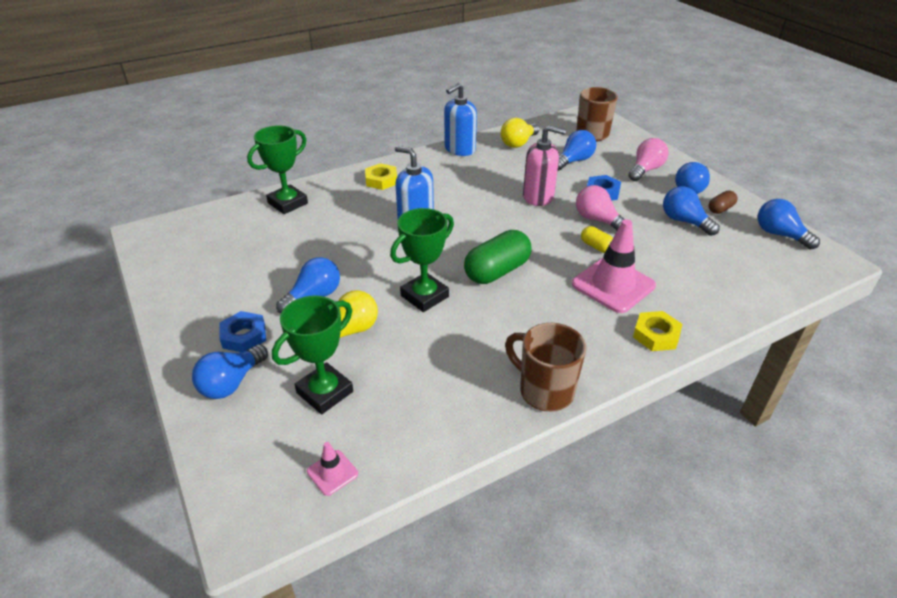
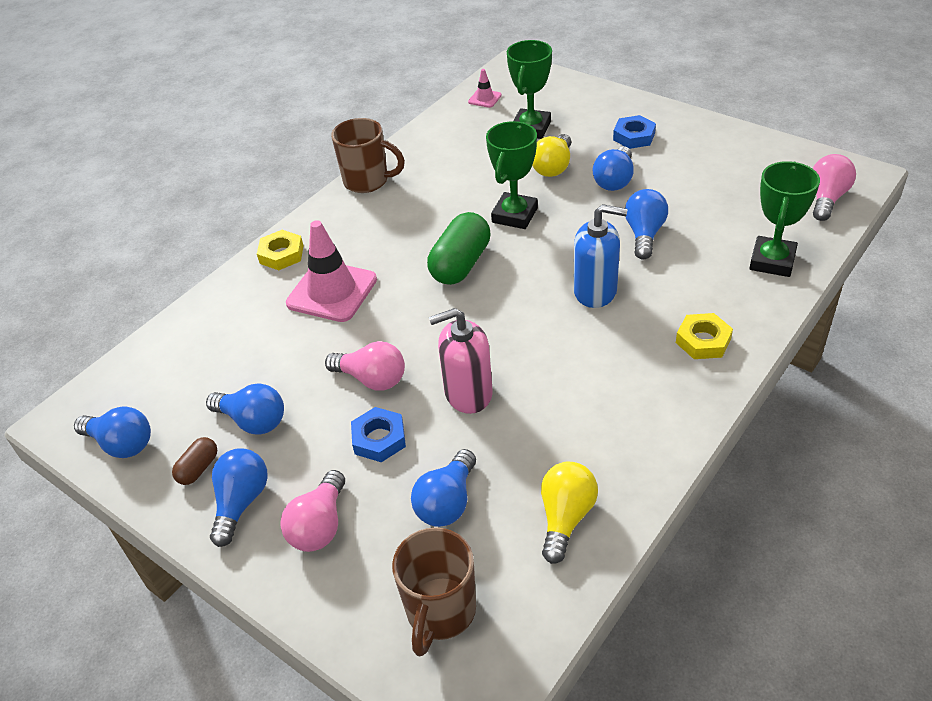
camera: 160 degrees right, 5 degrees up
(194, 226) = (826, 198): none -> pink light bulb
(231, 383) = (603, 111): blue light bulb -> blue light bulb (644, 234)
(459, 149) = (651, 457): blue soap dispenser -> none
(596, 247) = (362, 335): yellow capsule -> none

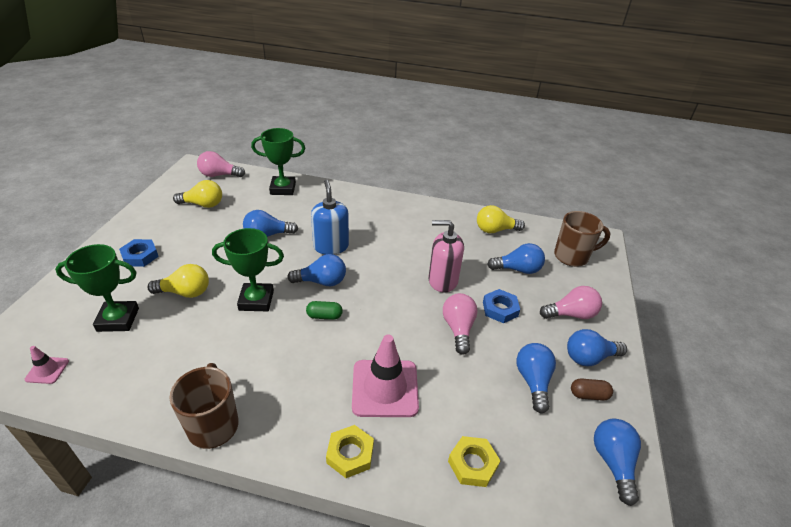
camera: 120 degrees left, 5 degrees down
(460, 264) = (324, 316): green capsule -> green capsule, size x0.51
(468, 393) = (442, 280): pink soap dispenser -> pink soap dispenser turned 135 degrees clockwise
(614, 180) = (204, 257): blue light bulb -> blue light bulb (321, 281)
(703, 341) = (357, 204): yellow nut -> yellow nut (472, 464)
(739, 182) = (203, 204): none -> yellow light bulb

